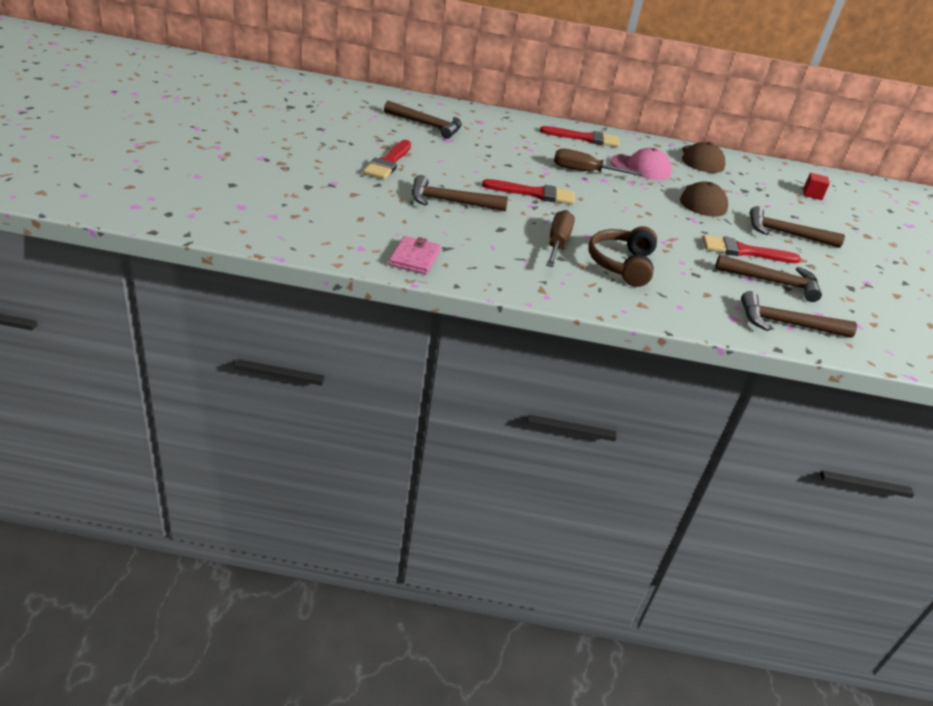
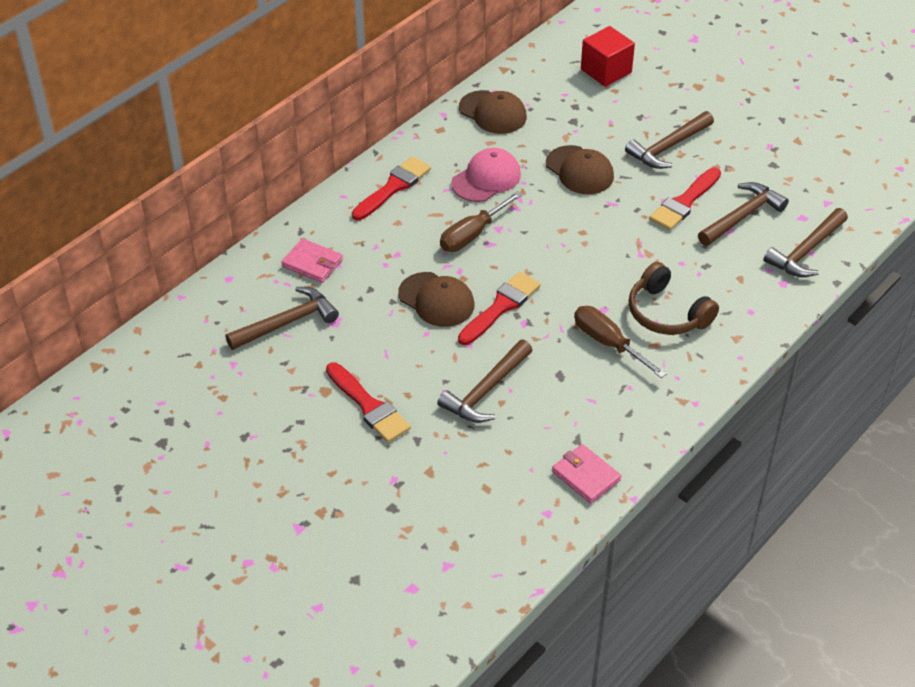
camera: 50 degrees left, 10 degrees up
(485, 124) = (312, 263): none -> pink wallet
(509, 169) = (436, 300): none -> brown cap
(812, 194) = (606, 71): red cube -> red cube, size x1.77

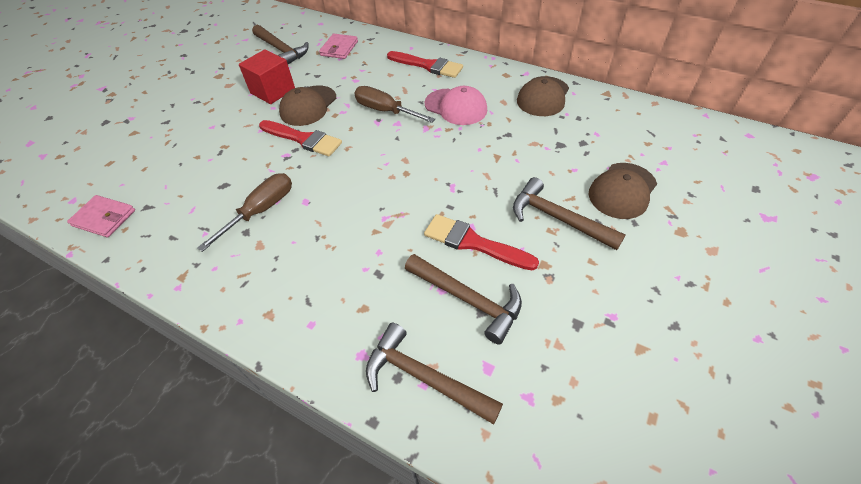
camera: 80 degrees right, 5 degrees up
(369, 406) = (201, 95): red brush -> none
(486, 391) = (209, 146): brown hammer -> none
(579, 170) = (490, 159): brown cap -> brown cap (622, 191)
(586, 476) = (104, 218): pink wallet -> pink wallet turned 75 degrees clockwise
(606, 71) = (652, 155): red cube -> red cube (273, 91)
(667, 313) = (303, 249): brown headphones -> none

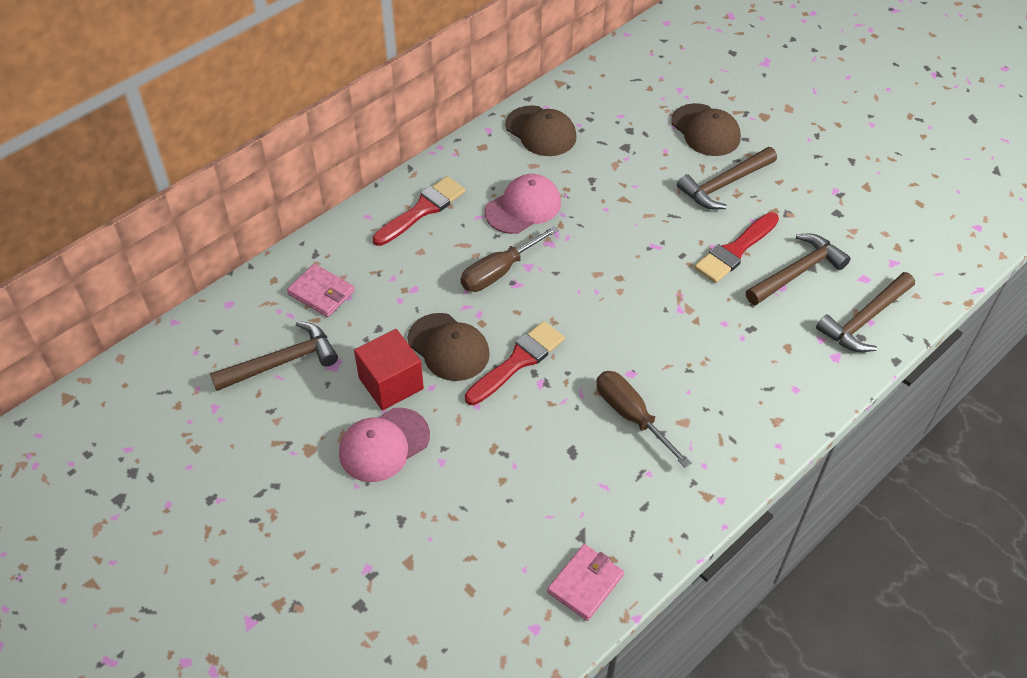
camera: 75 degrees left, 0 degrees up
(223, 100) = (384, 445): none -> pink cap

